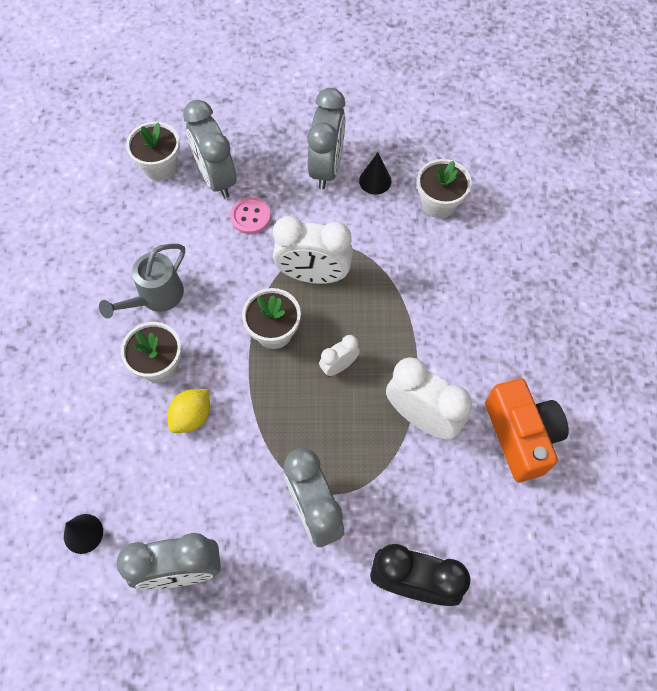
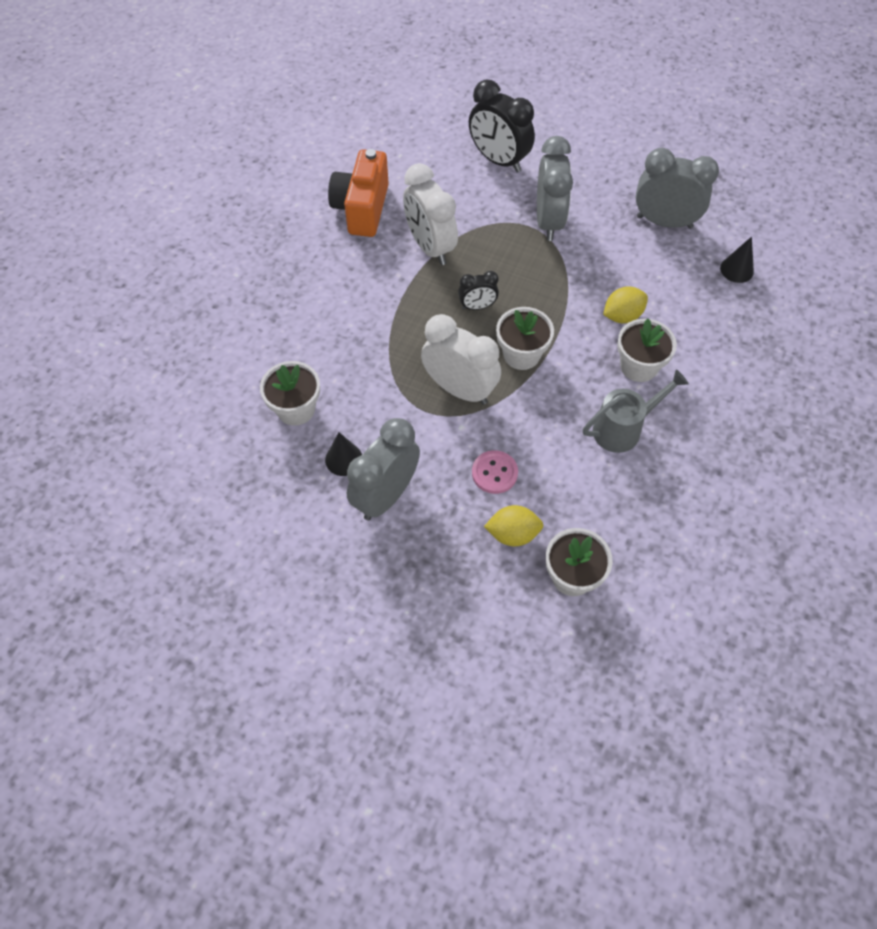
camera: 155 degrees left, 5 degrees down
(216, 178) = (513, 534): grey clock -> yellow lemon
(339, 366) = (477, 306): white clock -> black clock

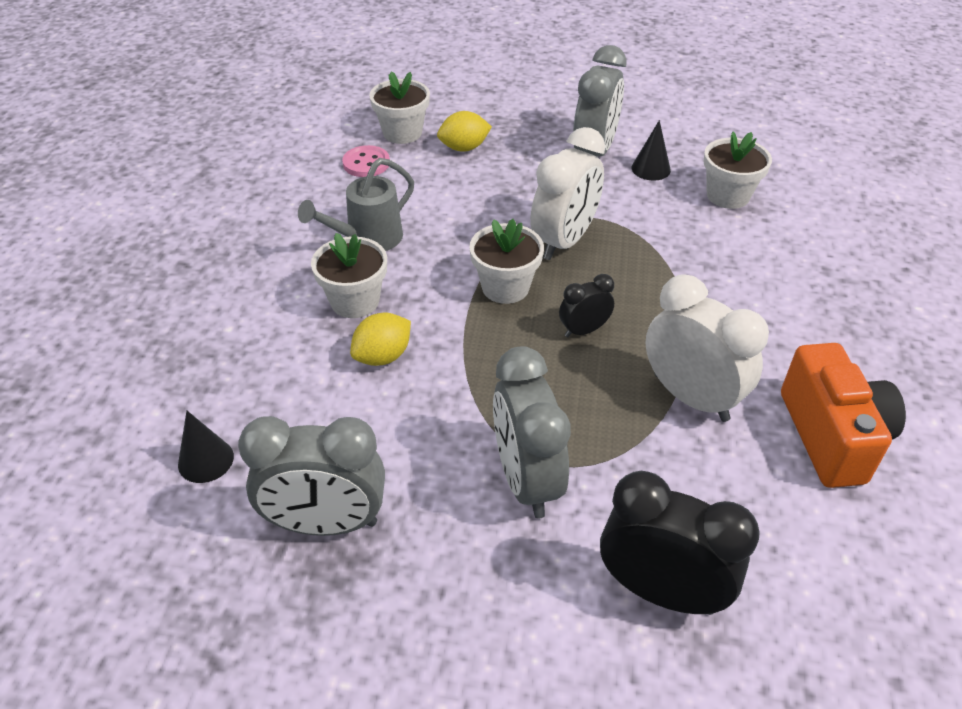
camera: 165 degrees right, 15 degrees down
(459, 389) = (564, 241): white clock -> white clock turned 75 degrees counterclockwise
(494, 473) = (497, 183): pink button -> pink button (366, 163)

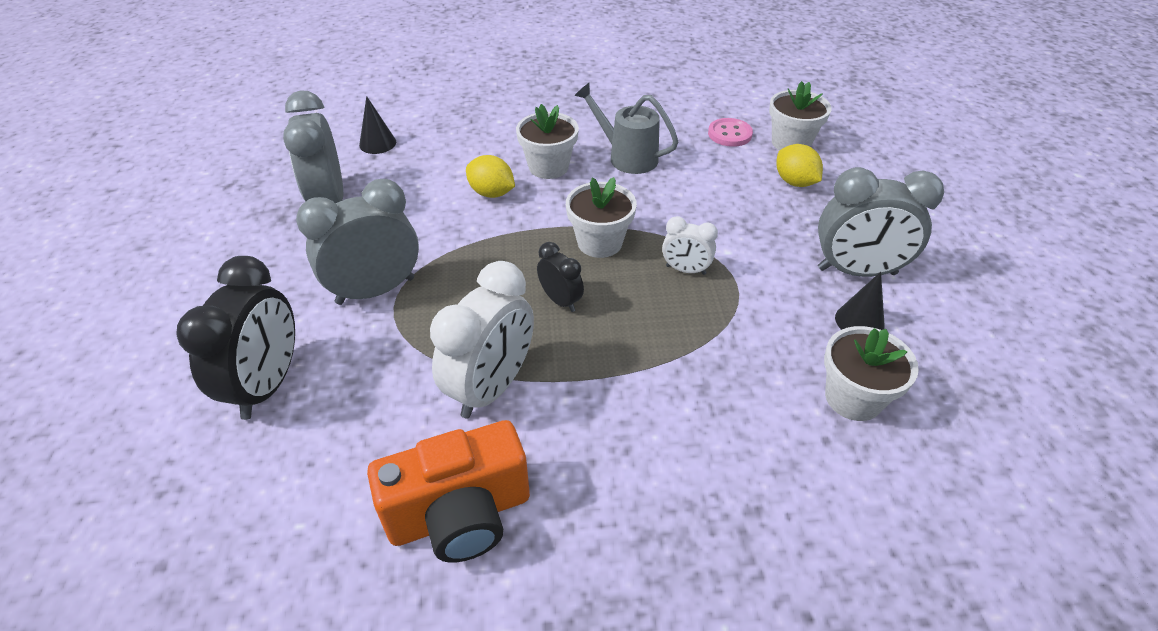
camera: 75 degrees right, 0 degrees up
(564, 241) = (685, 270): white clock -> white clock, size x0.52

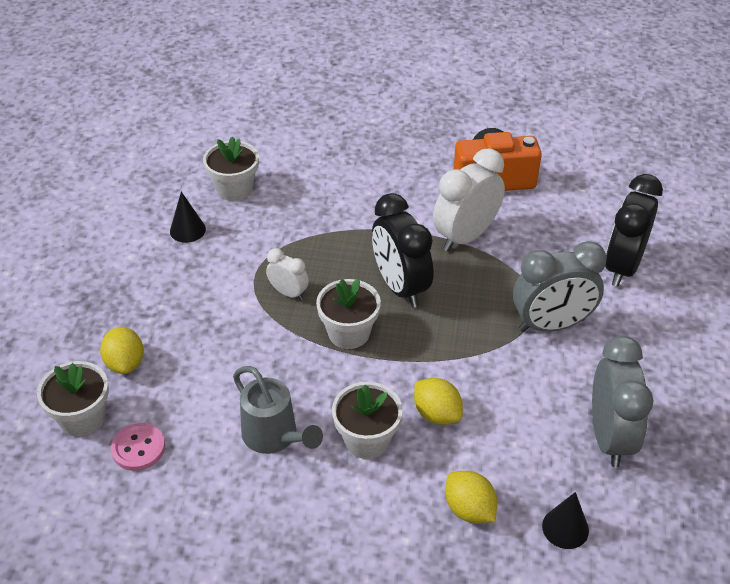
camera: 165 degrees left, 0 degrees up
(454, 141) = (469, 509): none -> yellow lemon
(560, 301) = (400, 287): black clock -> black clock, size x1.91
(856, 271) = (154, 265): grey clock -> none

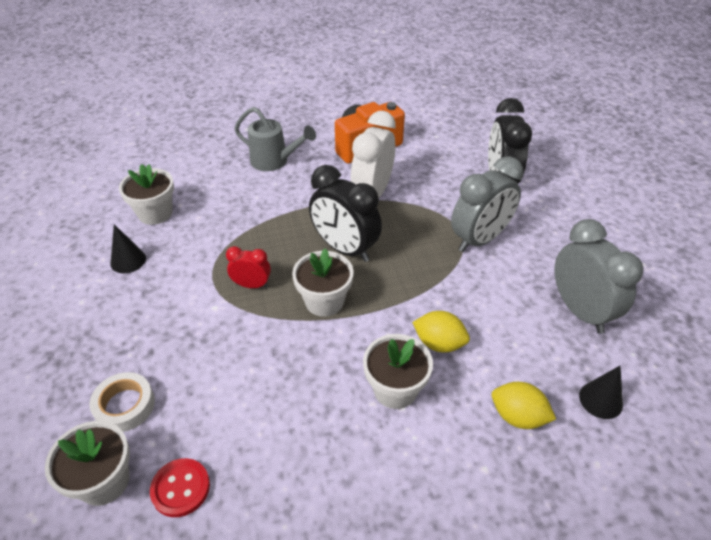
camera: 25 degrees left, 0 degrees up
(125, 363) = (125, 405): yellow lemon -> white tape
(138, 448) = (180, 488): pink button -> red button
(275, 437) = (311, 421): grey watering can -> grey watering can (274, 161)
(288, 293) = (252, 285): white clock -> red clock

